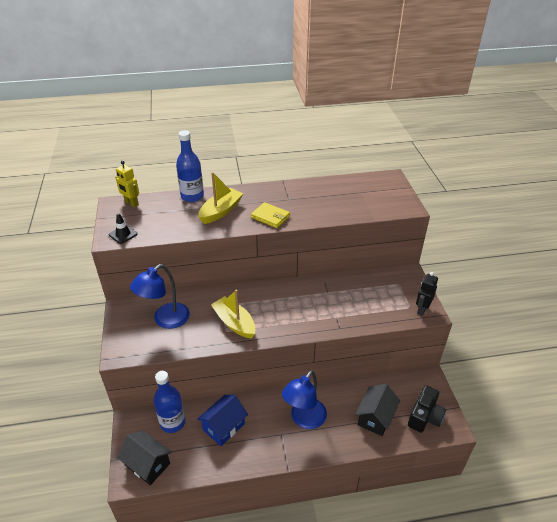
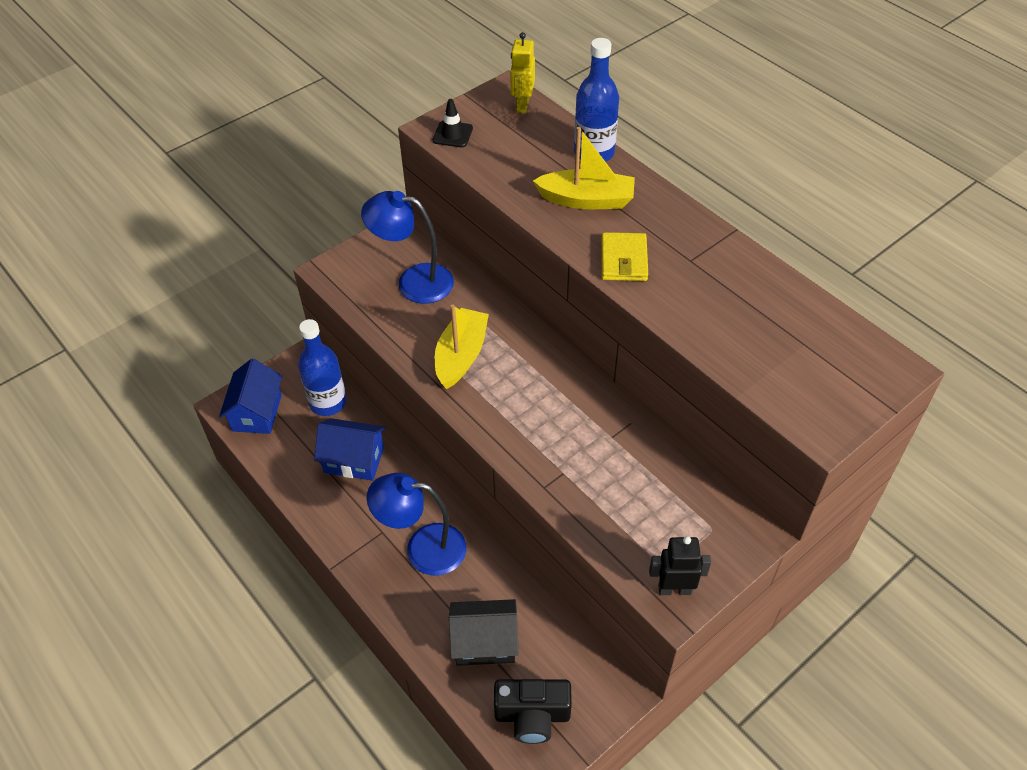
camera: 60 degrees right, 10 degrees up
(147, 464) = (257, 412): black house -> blue house

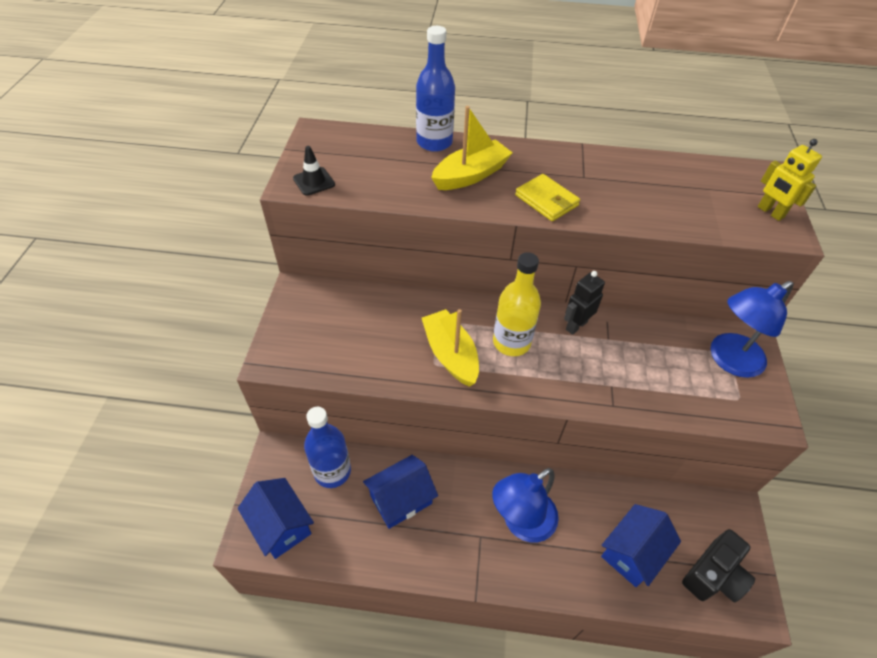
camera: 45 degrees left, 0 degrees up
(413, 282) = (351, 324): blue lamp -> blue lamp (729, 360)
(485, 642) = (632, 552): black house -> blue house
(522, 105) = (341, 135): yellow robot -> yellow robot (770, 212)
(522, 380) = (511, 342): none -> yellow bottle
(674, 589) = (760, 409): black robot -> black robot (576, 325)

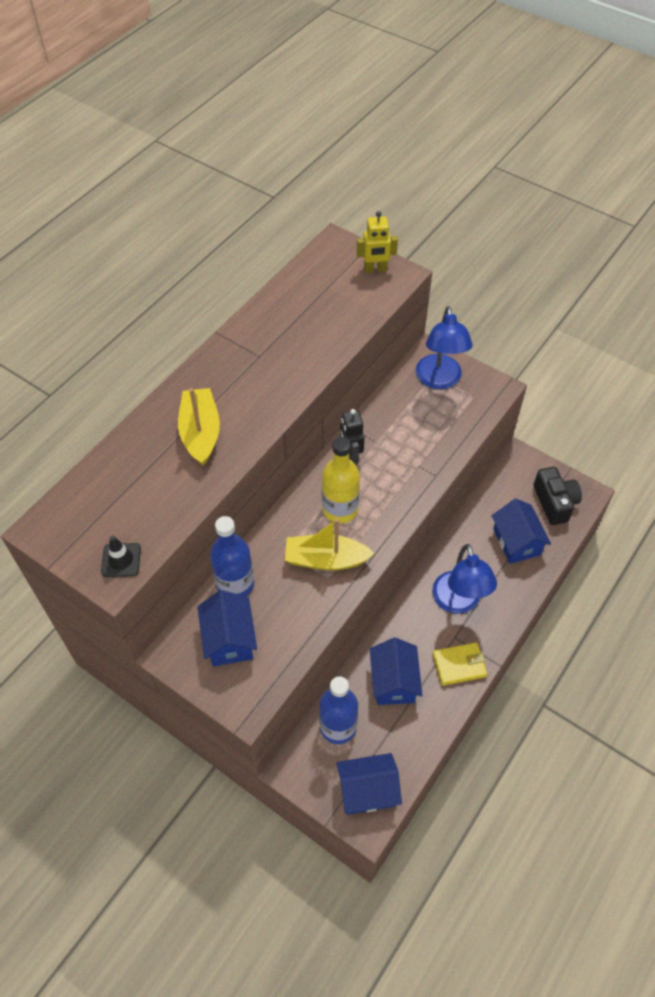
camera: 60 degrees left, 5 degrees up
(330, 321) = (229, 639): none -> blue house
(434, 142) = (134, 438): blue bottle -> blue bottle (235, 584)
(546, 200) = (270, 396): yellow wallet -> yellow wallet (459, 665)

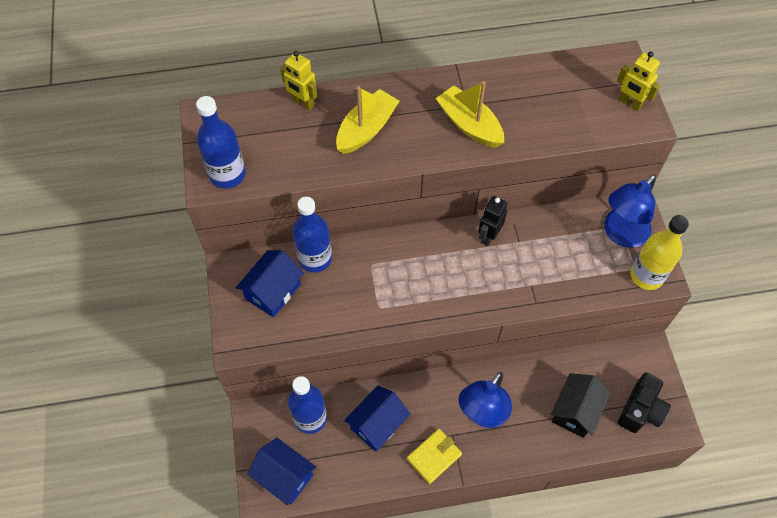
camera: 45 degrees right, 5 degrees up
(121, 453) = (303, 102): none -> yellow robot
(121, 560) = (227, 174): black traffic cone -> blue bottle
(325, 559) = (390, 294): yellow boat -> yellow boat (469, 125)
(340, 509) = (438, 268): yellow bottle -> yellow bottle (646, 275)
(459, 665) = (434, 456): yellow wallet -> yellow wallet turned 75 degrees counterclockwise
(516, 542) = (575, 411): blue house -> black house

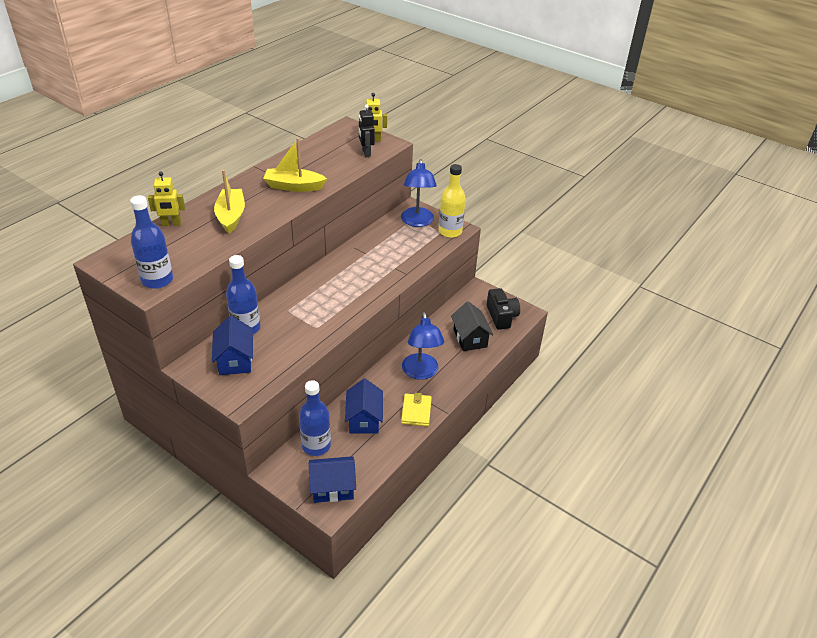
camera: 45 degrees left, 20 degrees down
(489, 236) = (345, 260): black robot -> black robot (366, 152)

